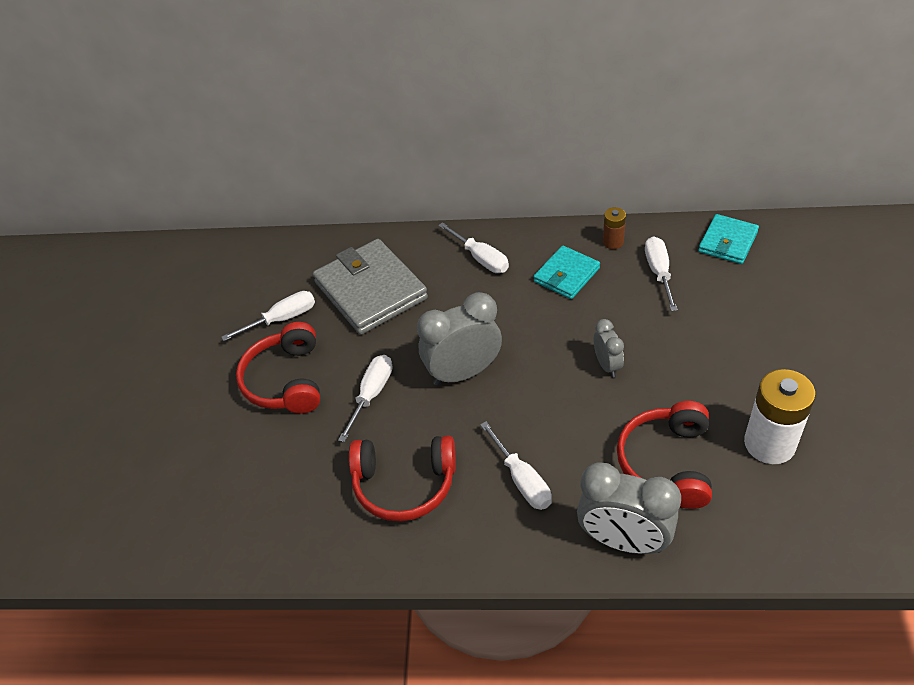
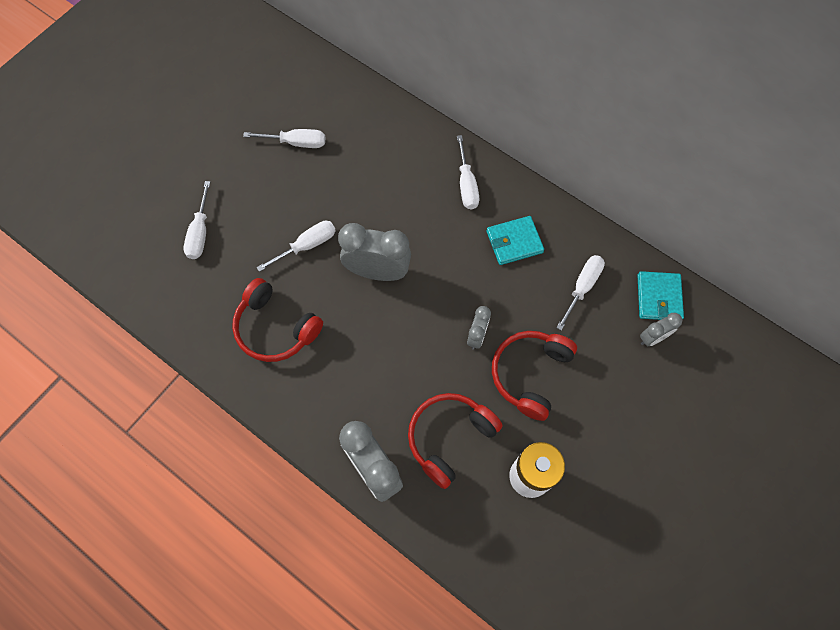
camera: 30 degrees right, 20 degrees up
(286, 380) = (263, 195): red headphones -> red headphones (530, 374)
(370, 290) = (370, 159): grey wallet -> none
(521, 479) = (348, 379): white screwdriver -> white screwdriver (200, 232)
(613, 242) = (573, 237): brown battery -> none
(728, 242) = (659, 297): turquoise wallet -> turquoise wallet turned 60 degrees counterclockwise
(754, 272) = (653, 338): none -> grey clock

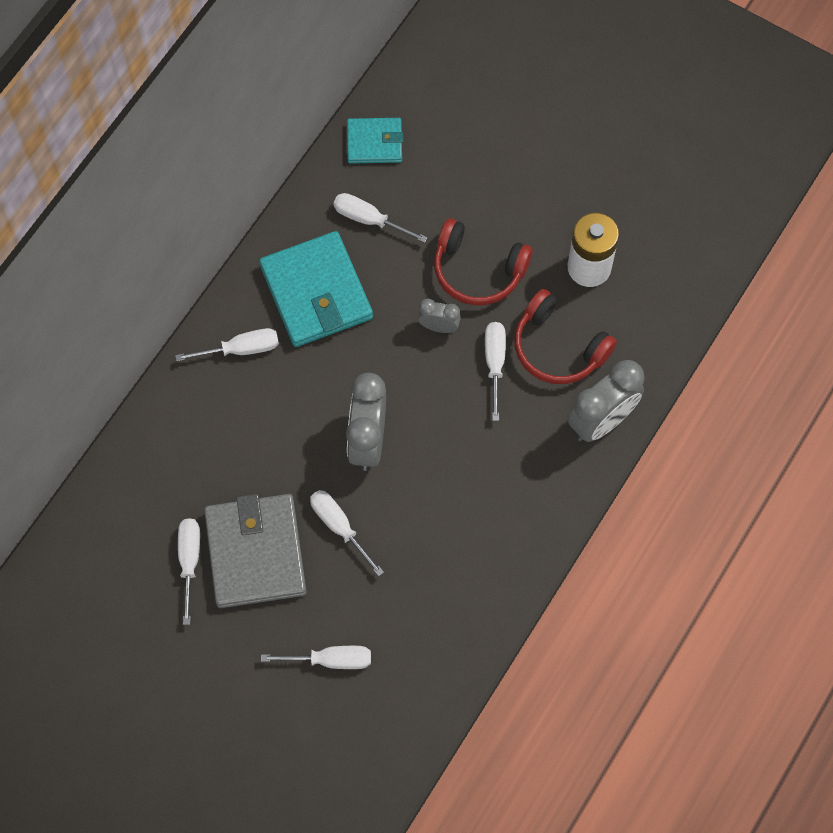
camera: 95 degrees left, 0 degrees up
(275, 328) = (450, 547): red headphones -> none
(295, 186) = (255, 553): none -> grey wallet
(438, 380) = (495, 364): none -> white screwdriver
(514, 242) = (316, 292): turquoise wallet -> turquoise wallet, size x1.76
(653, 338) = (423, 150): grey clock -> none

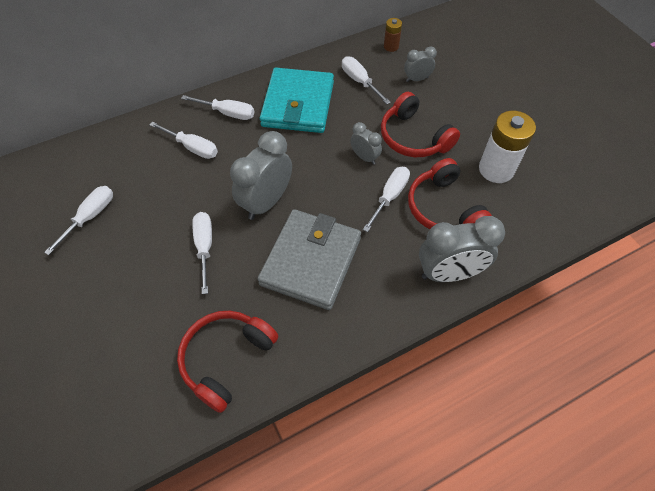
camera: 30 degrees right, 10 degrees down
(255, 553) = (136, 234): grey wallet -> grey wallet (311, 261)
(330, 660) = (123, 338): white screwdriver -> white screwdriver (192, 147)
(374, 142) = (391, 46): turquoise wallet -> brown battery
(435, 180) = (417, 79): none -> grey clock
(443, 623) = (226, 359): none -> red headphones

